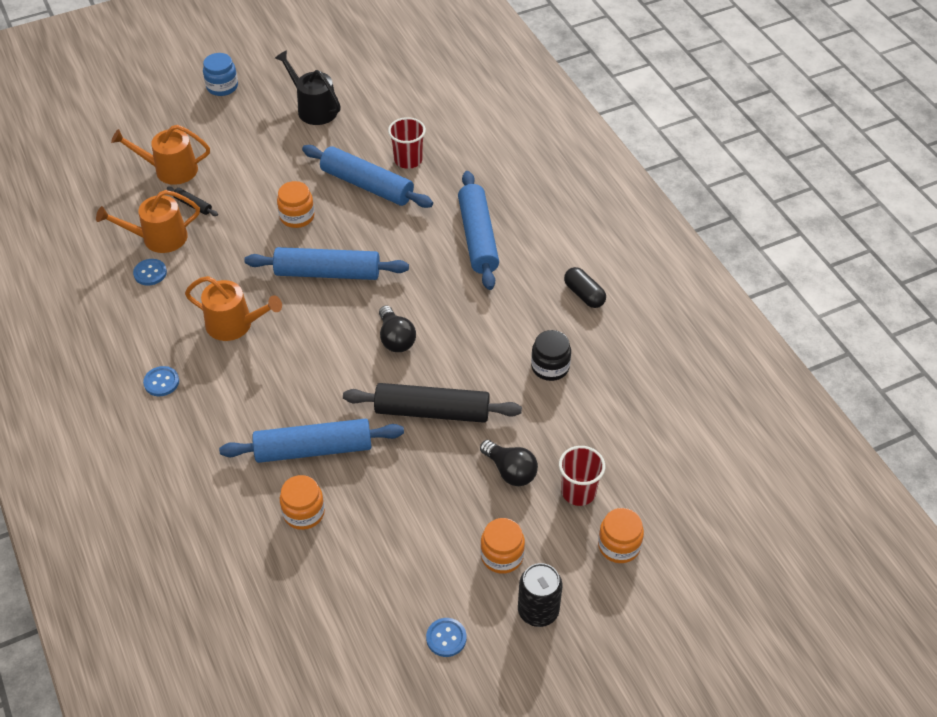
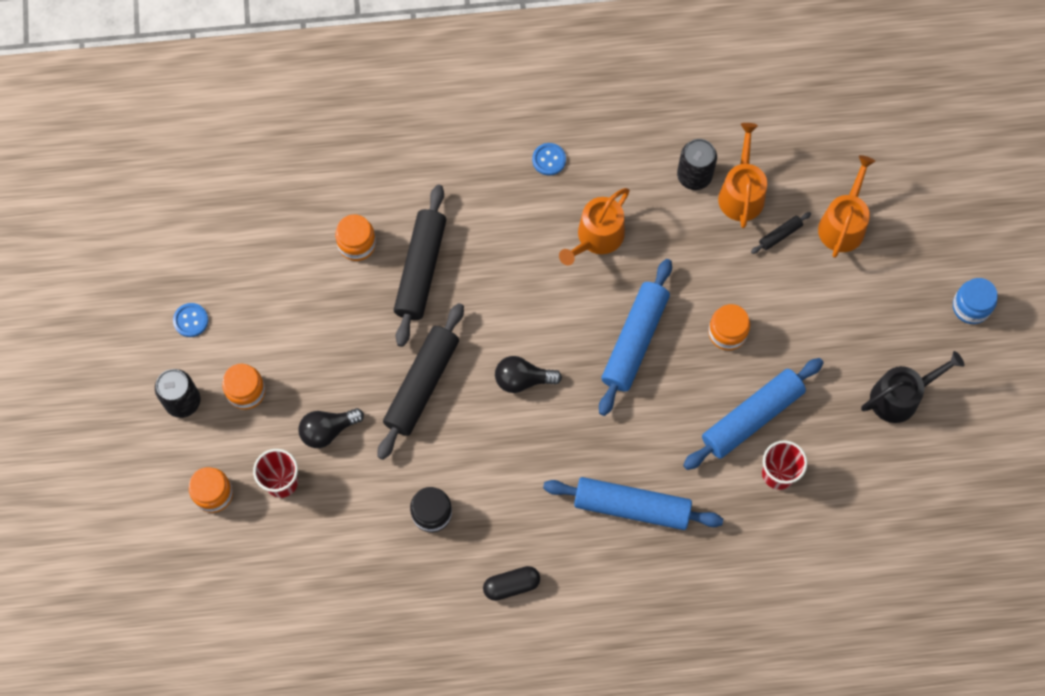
camera: 110 degrees right, 20 degrees up
(150, 273) = (694, 176): blue button -> black can
(313, 449) = (421, 270): blue rolling pin -> black rolling pin

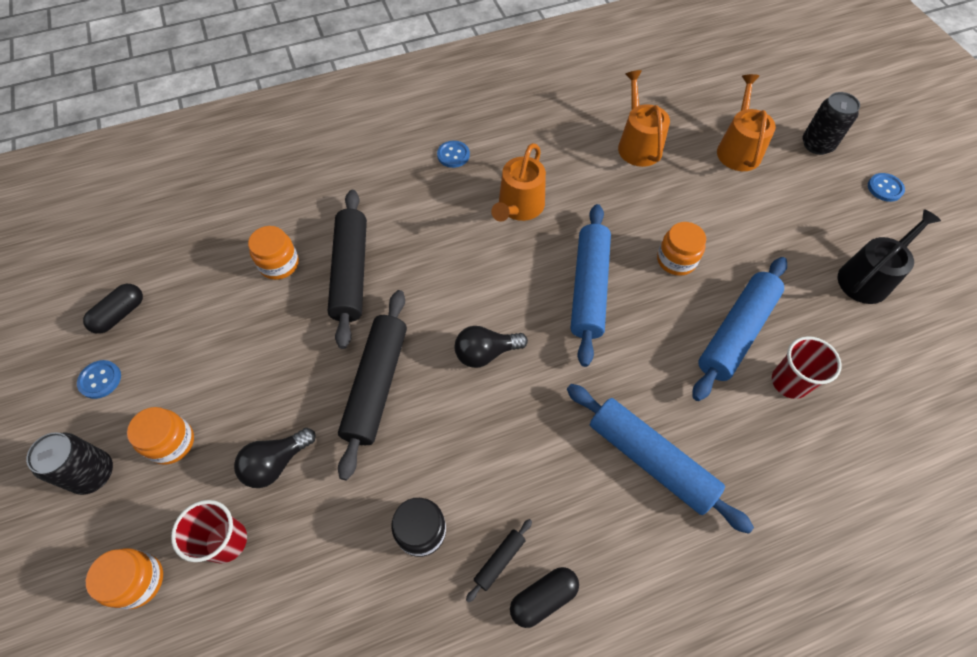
camera: 15 degrees left, 10 degrees down
(210, 261) = (120, 314): none -> black capsule
(632, 506) = (650, 459): blue rolling pin -> blue rolling pin turned 45 degrees clockwise
(694, 176) = (590, 140): black can -> black can (817, 144)
(780, 235) = (687, 169): black rolling pin -> black rolling pin (499, 560)
(971, 307) = (885, 188): blue jar -> blue button

